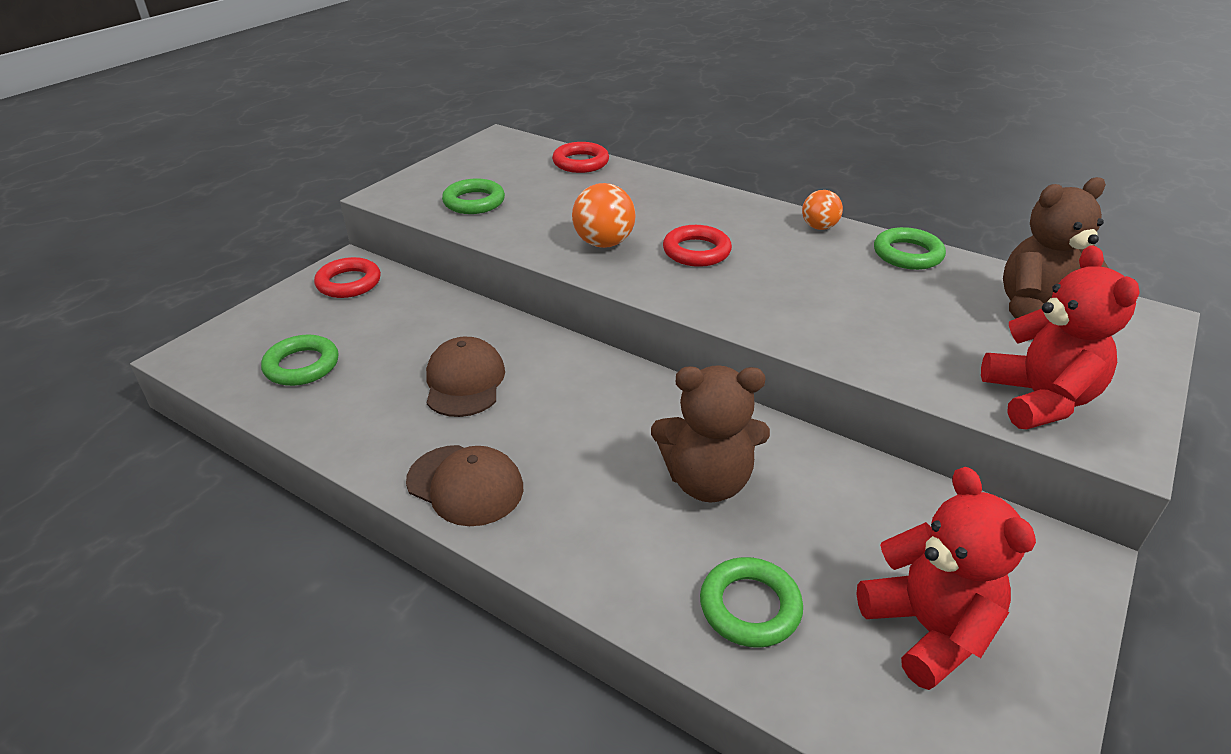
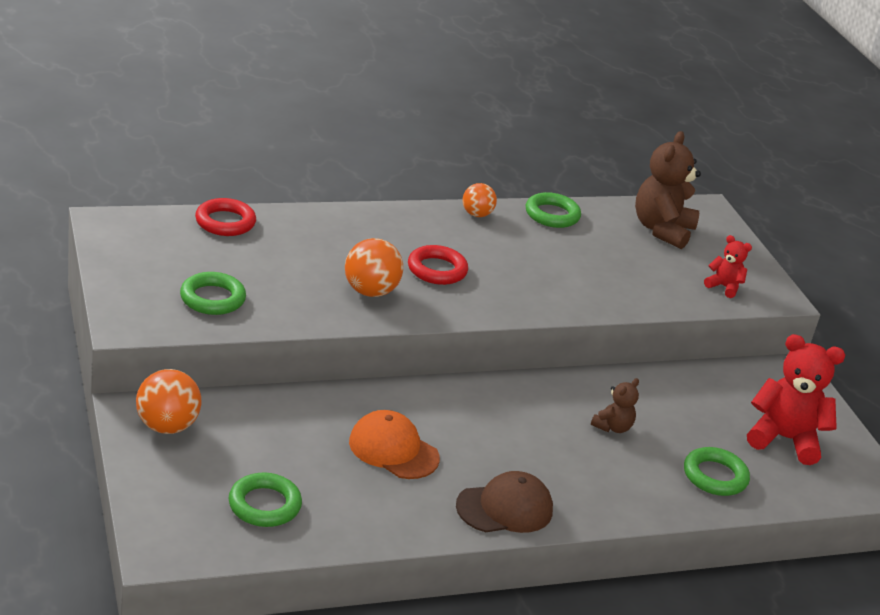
camera: 55 degrees left, 5 degrees down
(349, 283) = (167, 426): red ring -> orange ball
(464, 382) = (393, 450): brown cap -> orange cap
(707, 481) = (612, 427): brown teddy bear -> brown teddy bear, size x0.51
(1038, 400) = (724, 287): red teddy bear -> red teddy bear, size x0.51

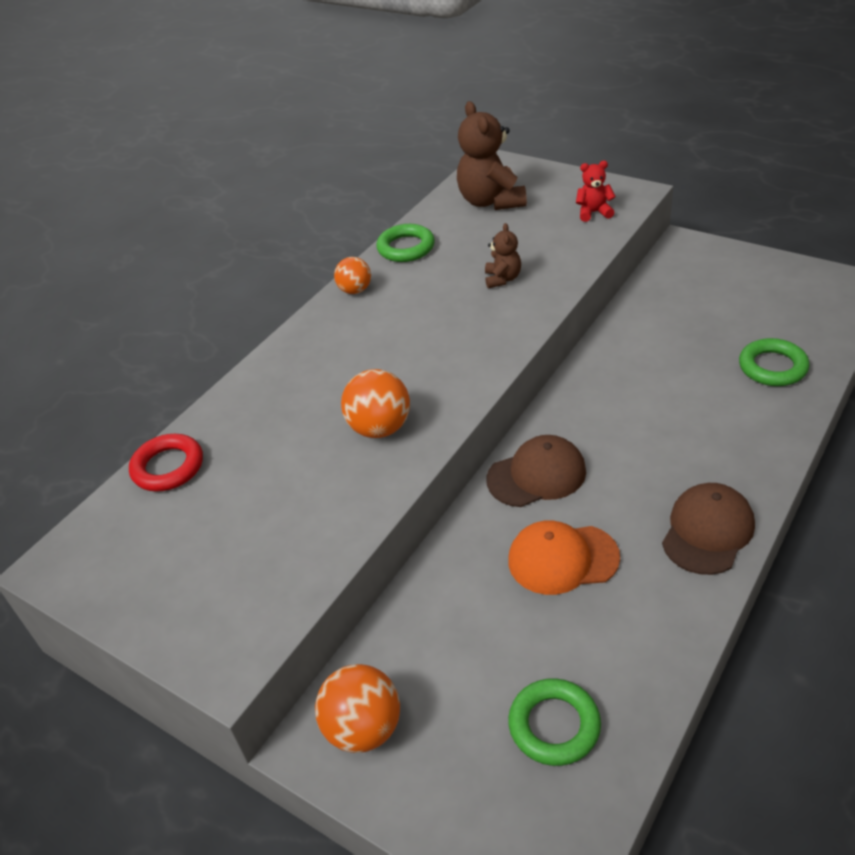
camera: 30 degrees left, 10 degrees up
(212, 298) = (264, 557): green ring -> none
(437, 270) = (398, 363): red ring -> none
(448, 404) = (536, 475): none -> brown cap
(612, 427) = (661, 388): brown teddy bear -> brown teddy bear (502, 279)
(784, 439) = (759, 300): red teddy bear -> none

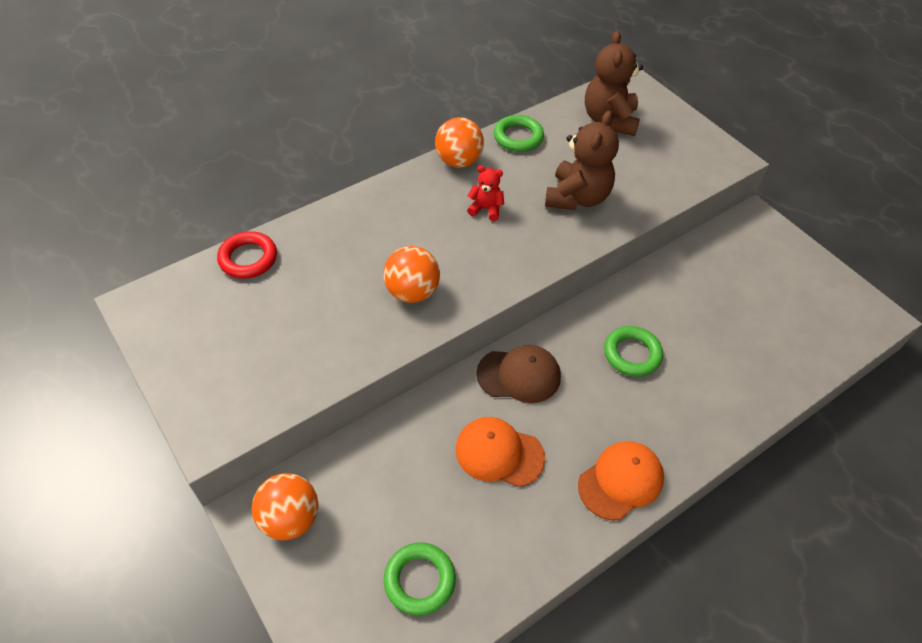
camera: 15 degrees right, 10 degrees up
(355, 290) = (458, 161): orange ball -> orange ball, size x1.55
(502, 279) = (577, 197): brown teddy bear -> brown teddy bear, size x1.94
(593, 213) = (686, 164): red teddy bear -> red teddy bear (486, 209)
(707, 531) = (620, 481): brown cap -> orange cap
(772, 367) = (759, 363): green ring -> green ring (632, 354)

